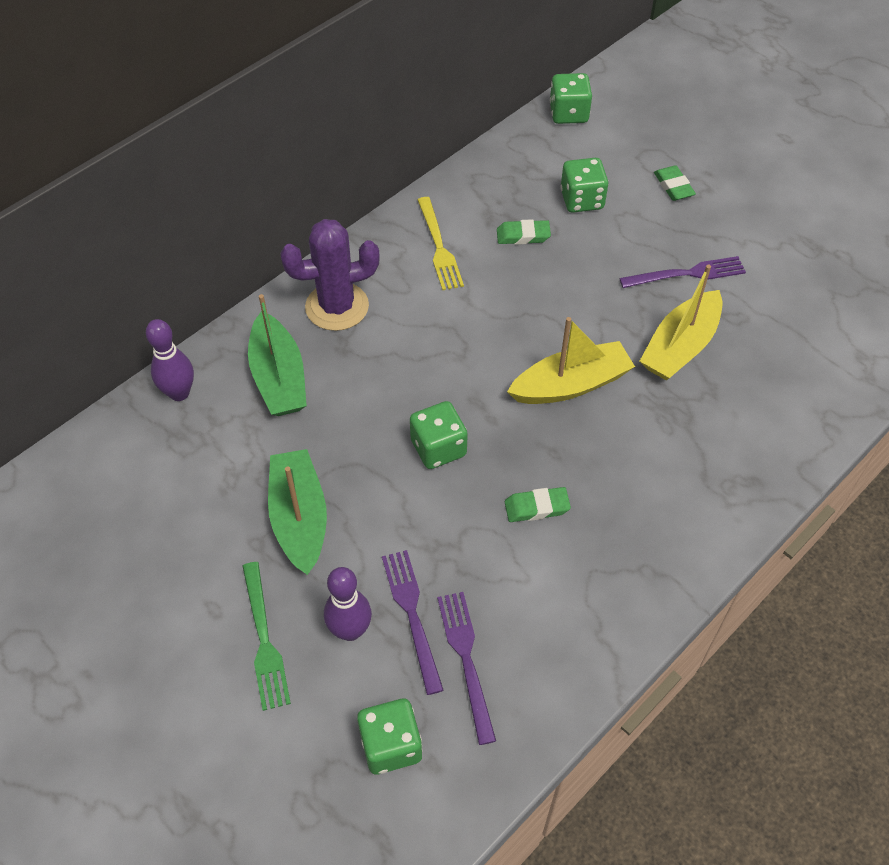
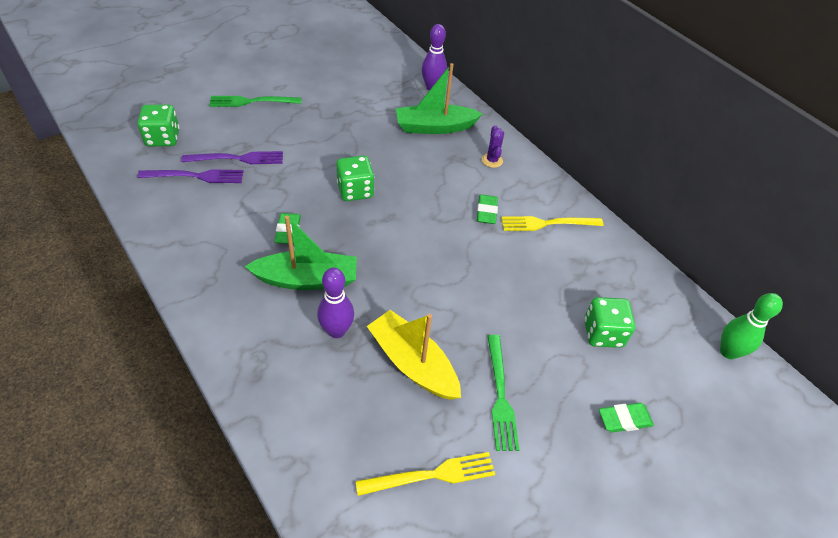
camera: 95 degrees right, 5 degrees down
(299, 518) = (325, 123): green boat -> green boat (307, 279)
(337, 307) = (492, 160): purple cactus -> purple cactus, size x0.47
(350, 630) = (240, 133): purple bowling pin -> purple bowling pin (336, 331)
(523, 235) = (558, 279): green eraser -> green eraser (486, 212)
(568, 114) = (728, 352): green dice -> green bowling pin
(571, 384) = (390, 275): yellow boat -> none
(688, 273) = (500, 396): purple fork -> green fork
(789, 315) = (433, 474): none -> yellow fork

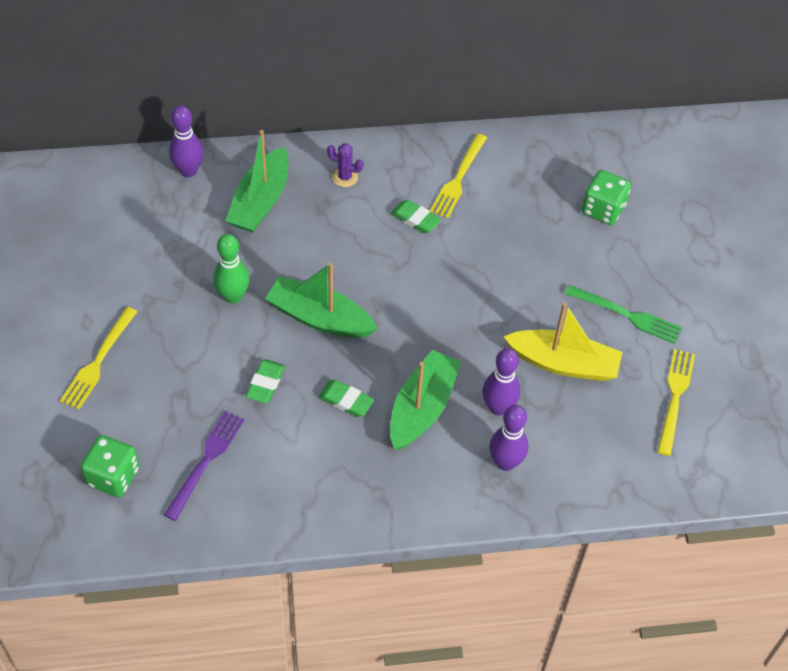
camera: 60 degrees left, 5 degrees up
(238, 158) = (200, 409): purple fork -> none
(251, 102) = (98, 362): green fork -> yellow fork
(281, 356) = (505, 462): none -> purple bowling pin
(355, 190) = (319, 318): green dice -> green boat
(412, 363) = (563, 363): yellow boat -> yellow boat turned 150 degrees counterclockwise
(624, 419) = (688, 243): green eraser -> green eraser (265, 383)
(728, 352) = (663, 136): green bowling pin -> green bowling pin (233, 296)

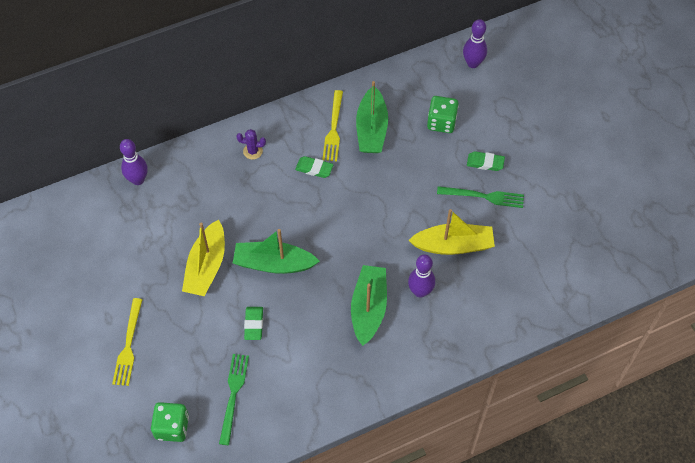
camera: 15 degrees left, 5 degrees up
(206, 460) = (233, 394): purple fork -> green fork
(233, 296) = (206, 266): green bowling pin -> yellow boat
(260, 201) = (199, 188): green boat -> green boat (371, 129)
(346, 401) = (314, 319): green eraser -> green eraser (485, 163)
(505, 462) = (439, 330): purple bowling pin -> purple bowling pin (473, 63)
(675, 396) = (535, 246): yellow fork -> none

